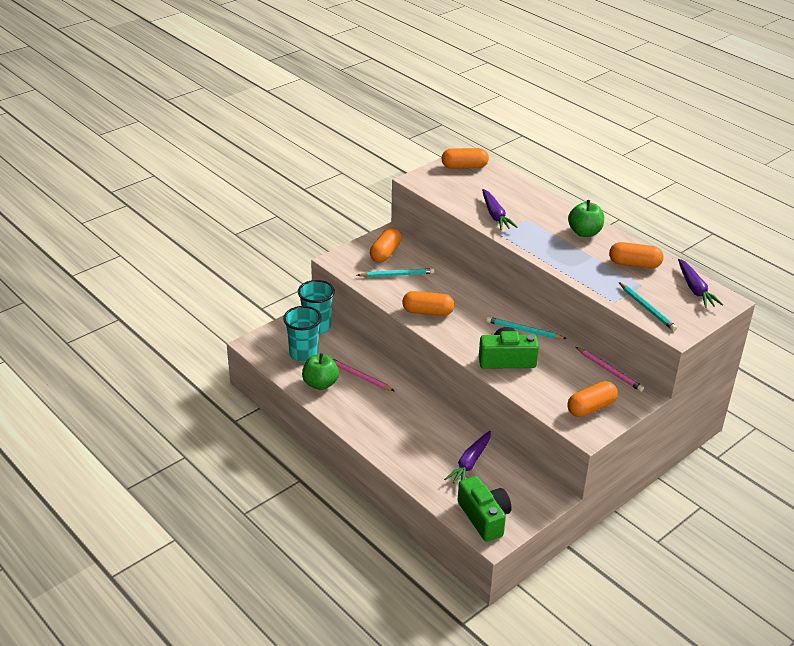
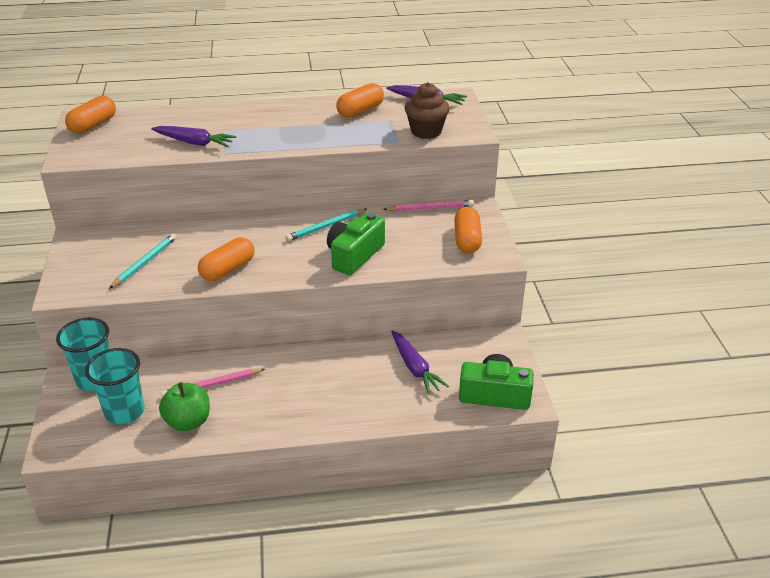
camera: 55 degrees left, 0 degrees up
(385, 253) = (100, 254): orange capsule -> none
(584, 232) = (286, 113): green apple -> none
(647, 308) = (426, 131): turquoise pencil -> brown cupcake

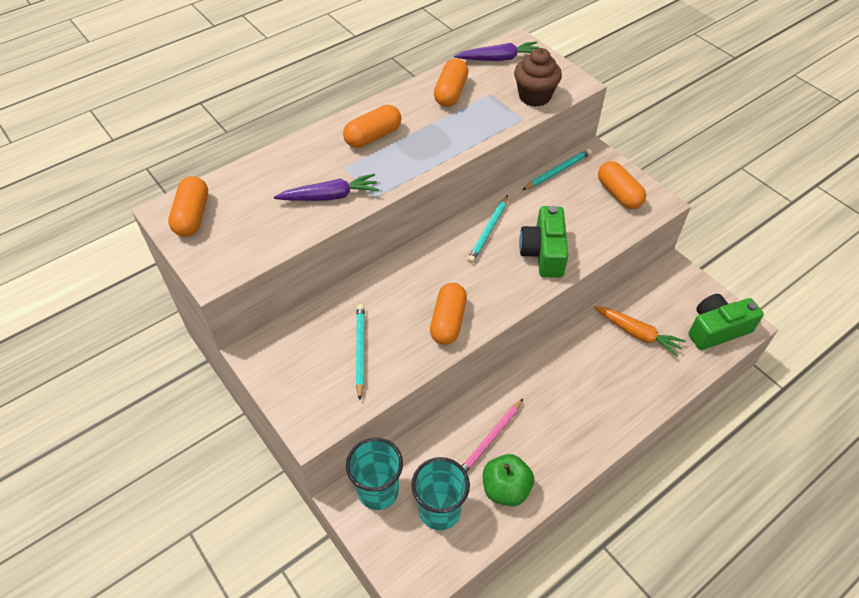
camera: 30 degrees left, 15 degrees up
(268, 119) = (373, 136): none -> orange capsule
(415, 368) = (637, 334): purple carrot -> orange carrot
(430, 208) = (557, 171): pink pencil -> turquoise pencil

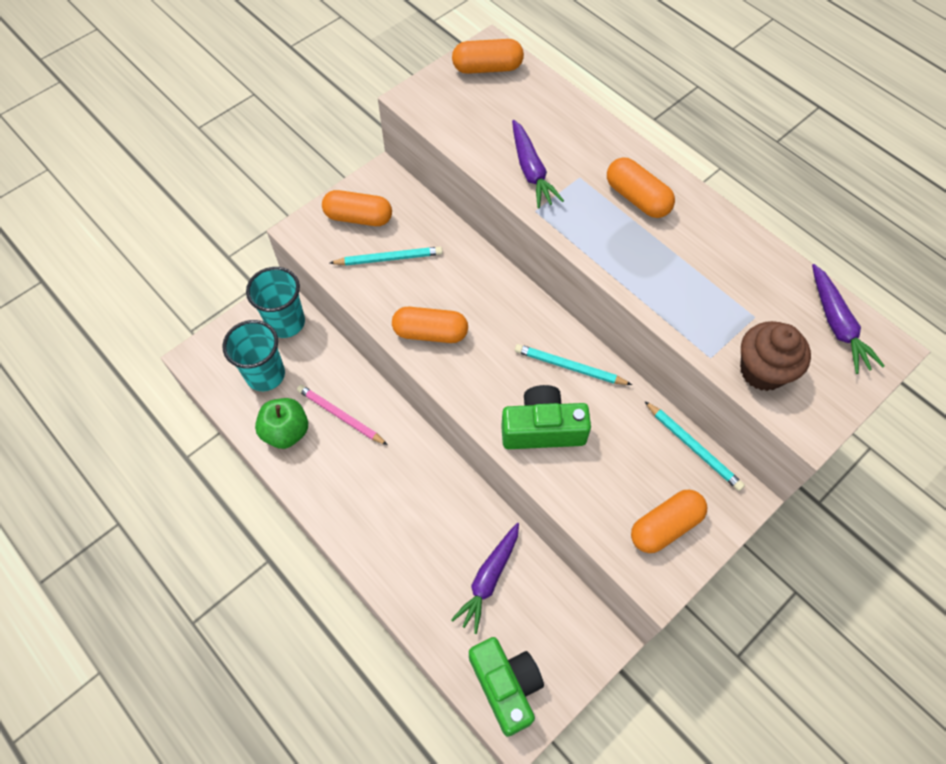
camera: 85 degrees right, 10 degrees up
(451, 93) = (742, 271): orange capsule -> orange capsule (358, 217)
(637, 334) = (488, 579): orange carrot -> purple carrot

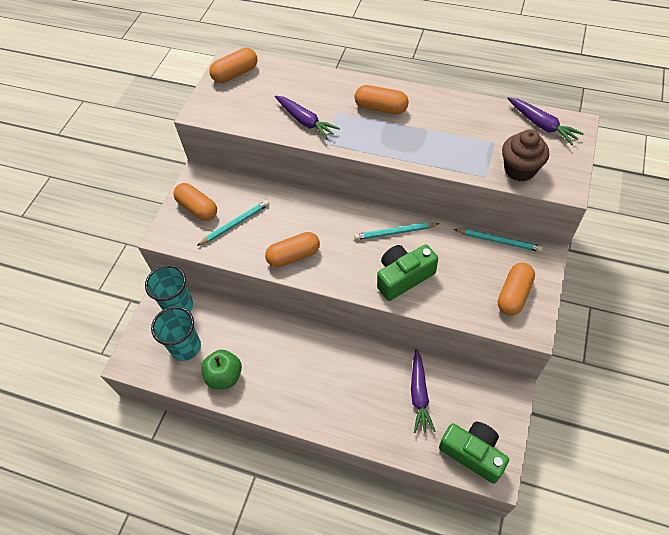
camera: 25 degrees left, 5 degrees down
(340, 416) = (256, 346): pink pencil -> none
(358, 217) = (197, 208): orange capsule -> orange capsule turned 60 degrees clockwise

